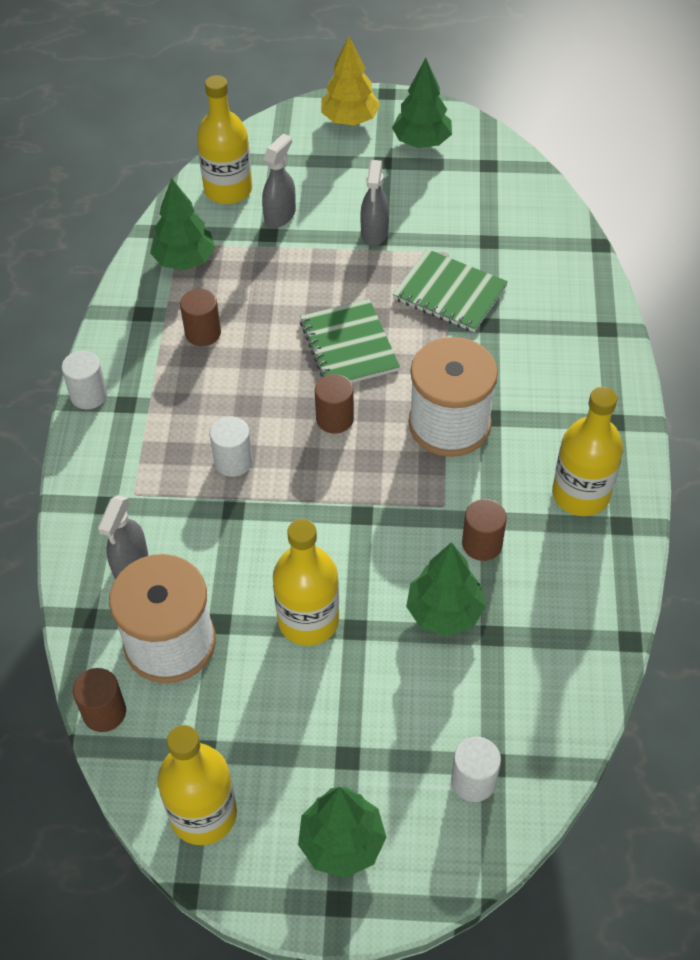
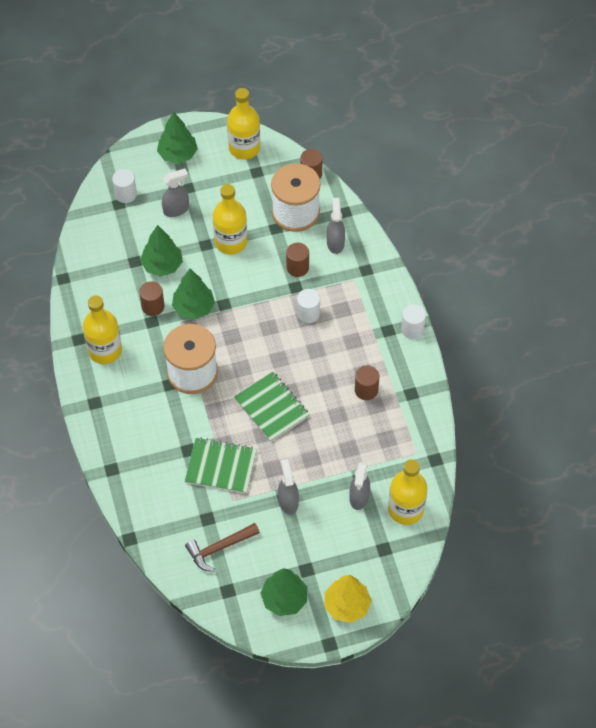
camera: 160 degrees right, 5 degrees up
(184, 260) = (405, 441): green tree -> green tree (194, 308)
(335, 419) = (261, 356): brown cylinder -> brown cylinder (297, 267)
(385, 716) = (176, 209): none -> grey spray bottle
(483, 207) = (219, 548): none -> brown hammer

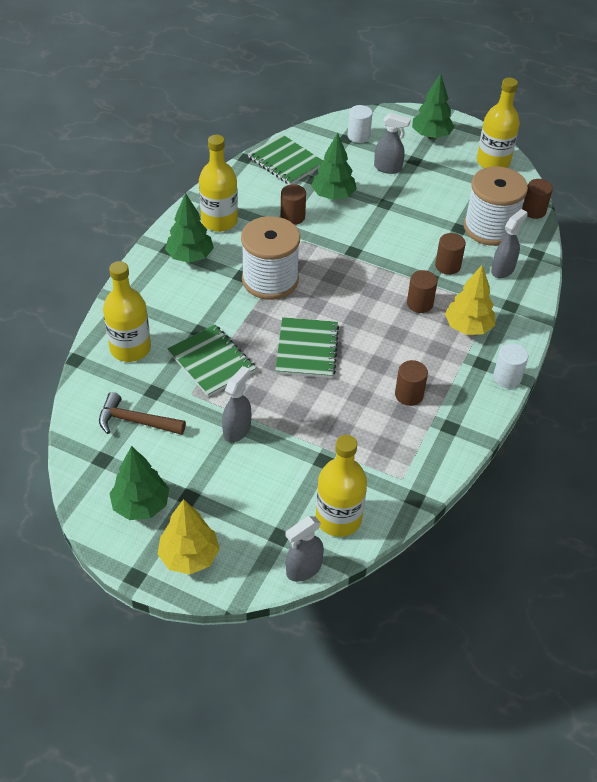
camera: 40 degrees right, 10 degrees down
(96, 259) = (285, 161): none -> green notebook
(194, 308) = (325, 238): green tree -> green tree (190, 256)
(231, 242) = (409, 214): yellow bottle -> yellow bottle (130, 348)
(308, 314) = (419, 304): white cylinder -> brown cylinder
(355, 308) = (468, 327): none -> yellow tree
(359, 497) = (305, 475): grey spray bottle -> grey spray bottle (303, 569)

